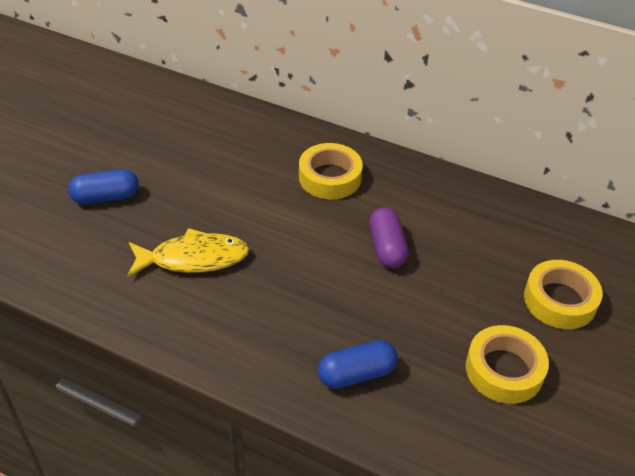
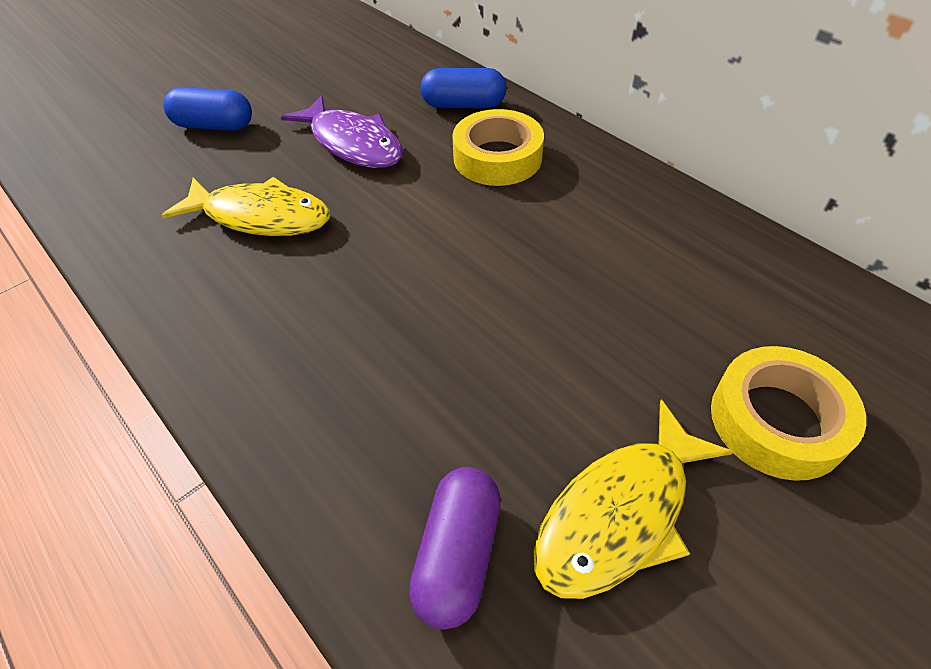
camera: 25 degrees right, 5 degrees up
(222, 189) = (352, 143): none -> purple fish
(356, 374) = (371, 440): blue capsule -> blue capsule (463, 105)
(387, 247) = (525, 264): purple capsule -> purple capsule (457, 554)
(504, 370) = (619, 514): yellow tape -> yellow fish

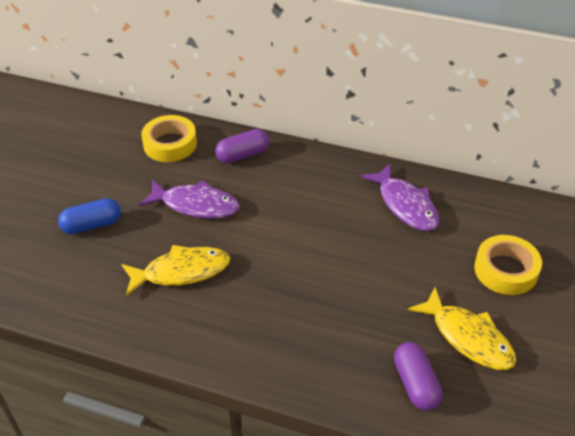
camera: 30 degrees left, 5 degrees down
(463, 105) = (243, 155): blue capsule -> purple capsule
(497, 157) = (289, 183): yellow tape -> yellow tape (170, 144)
(619, 514) = (468, 337): yellow fish -> yellow fish turned 60 degrees counterclockwise
(655, 244) = (405, 205): none -> purple fish

